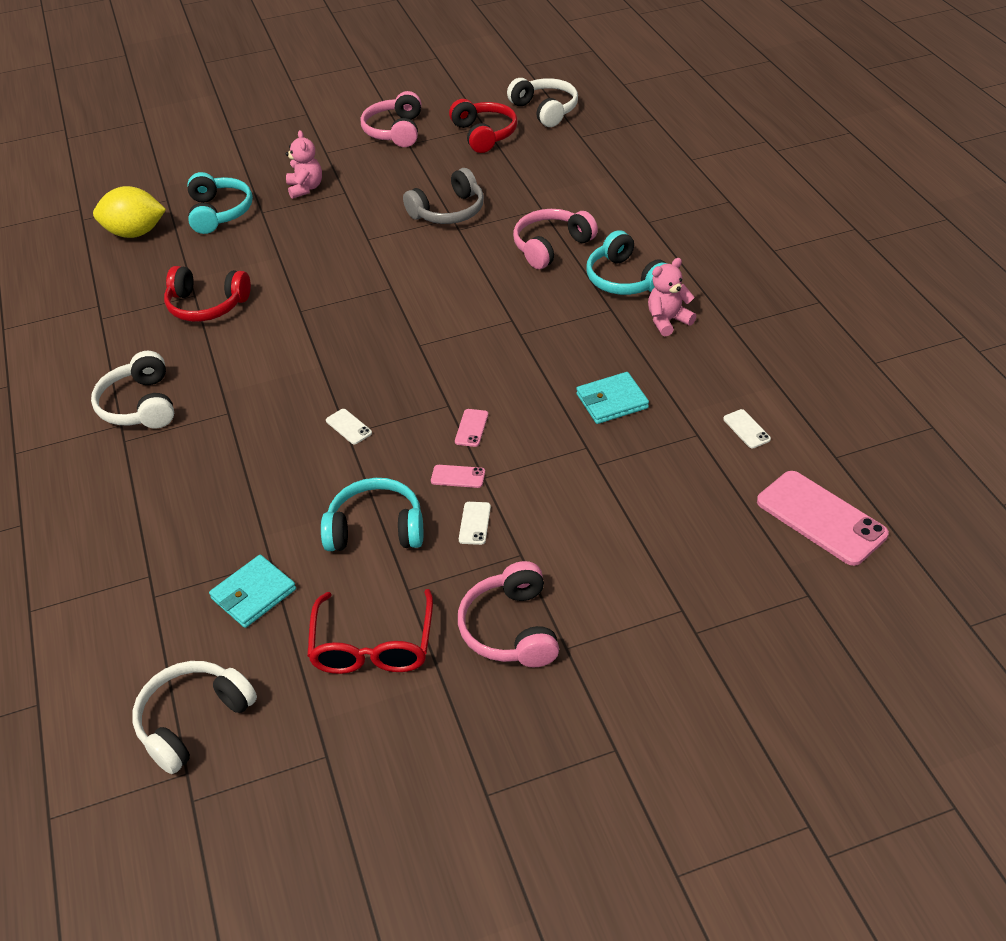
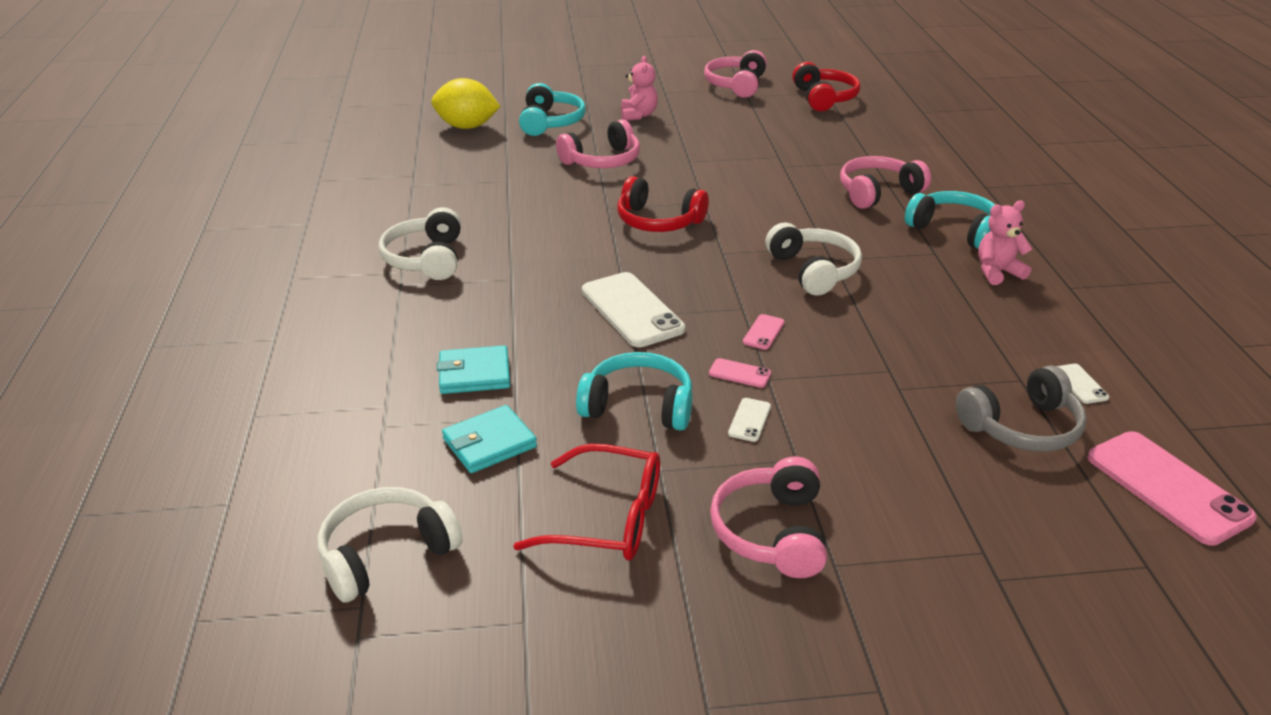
camera: 10 degrees right, 10 degrees down
(207, 305) = (517, 190): red headphones -> red headphones (658, 221)
(282, 253) = (602, 161): none -> pink headphones
(348, 427) = (632, 310): white phone -> white phone, size x2.24
(373, 646) = (607, 518): red glasses -> red glasses turned 90 degrees counterclockwise
(448, 211) = (776, 151): grey headphones -> grey headphones (1022, 427)
(545, 110) = (889, 88): white headphones -> white headphones (813, 270)
(612, 401) = (925, 333): turquoise wallet -> turquoise wallet (474, 374)
(625, 279) = (954, 230): turquoise headphones -> turquoise headphones turned 150 degrees clockwise

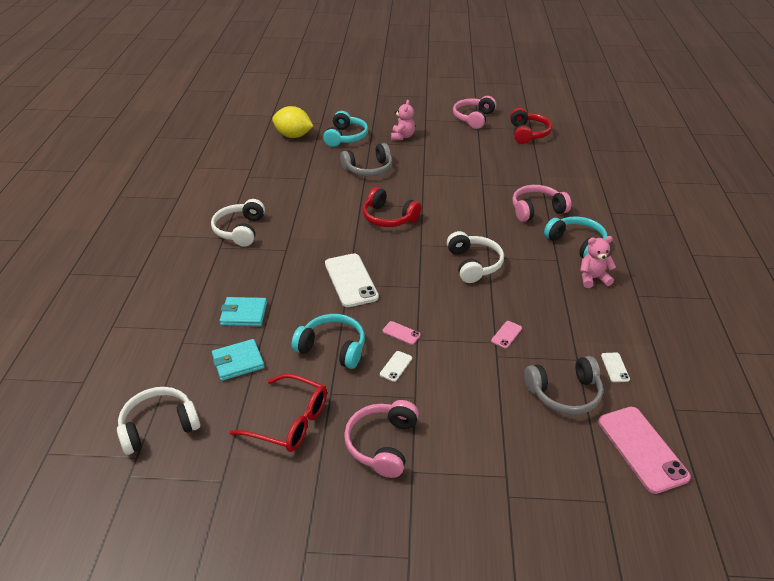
camera: 10 degrees right, 5 degrees up
(602, 161) = (368, 169): pink headphones -> grey headphones
(763, 332) = (426, 305): pink phone -> pink phone (506, 334)

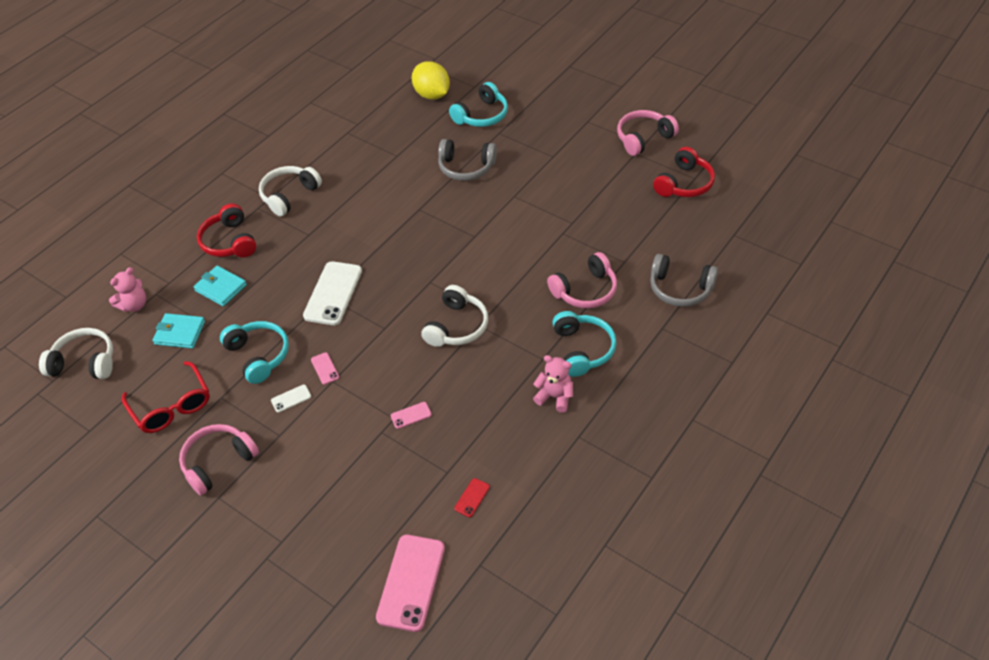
camera: 35 degrees right, 10 degrees up
(388, 217) = (430, 236): red headphones -> red headphones (230, 241)
(402, 136) = (540, 136): pink teddy bear -> pink teddy bear (134, 305)
(537, 210) = (585, 290): pink headphones -> pink headphones turned 135 degrees clockwise
(564, 393) = (401, 497): grey headphones -> grey headphones (680, 288)
(615, 367) = (472, 497): white phone -> red phone

